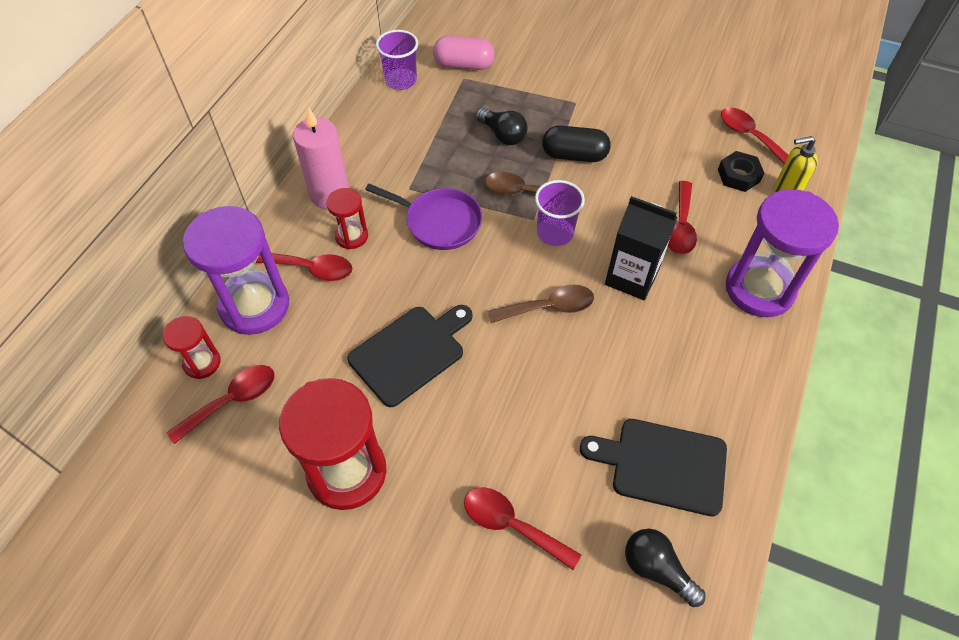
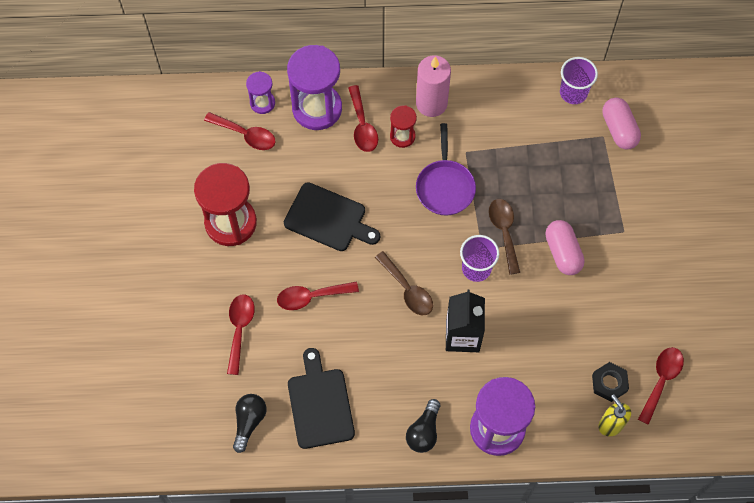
camera: 65 degrees right, 10 degrees up
(202, 363) = (262, 103): red hourglass -> purple hourglass
(502, 135) = (556, 192): black light bulb -> black light bulb (424, 431)
(574, 155) = (563, 252): black capsule -> pink capsule
(680, 226) = (530, 355): red spoon -> red spoon (311, 297)

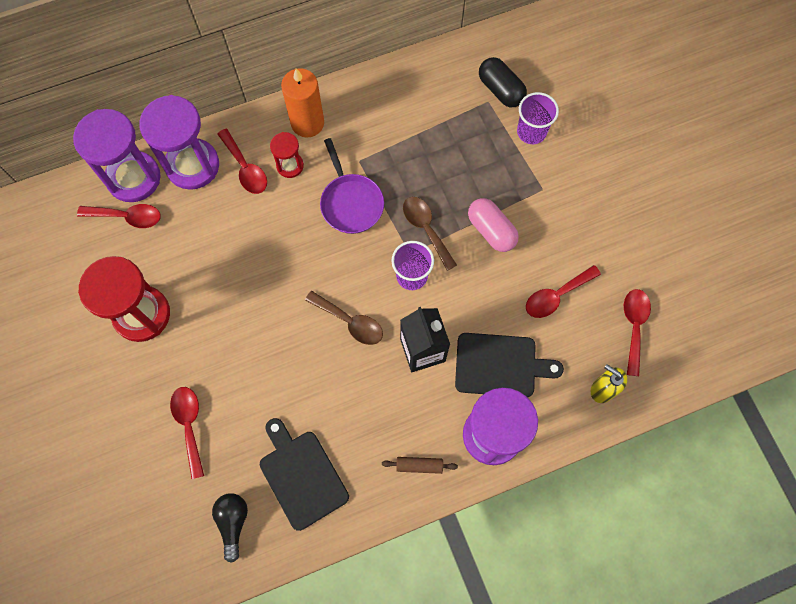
camera: 20 degrees left, 5 degrees up
(262, 103) = (134, 178): purple hourglass -> purple hourglass, size x1.97
(311, 297) = (253, 364): red spoon -> red spoon (556, 296)
(328, 218) = (243, 275): black cutting board -> black cutting board (500, 365)
(424, 431) = (419, 465): black light bulb -> brown rolling pin
(431, 103) = (307, 123): pink candle -> orange candle
(573, 92) = (443, 68): purple cup -> purple cup (531, 132)
(609, 383) = (585, 347): black nut -> none
(619, 129) = (500, 90): pink capsule -> black capsule

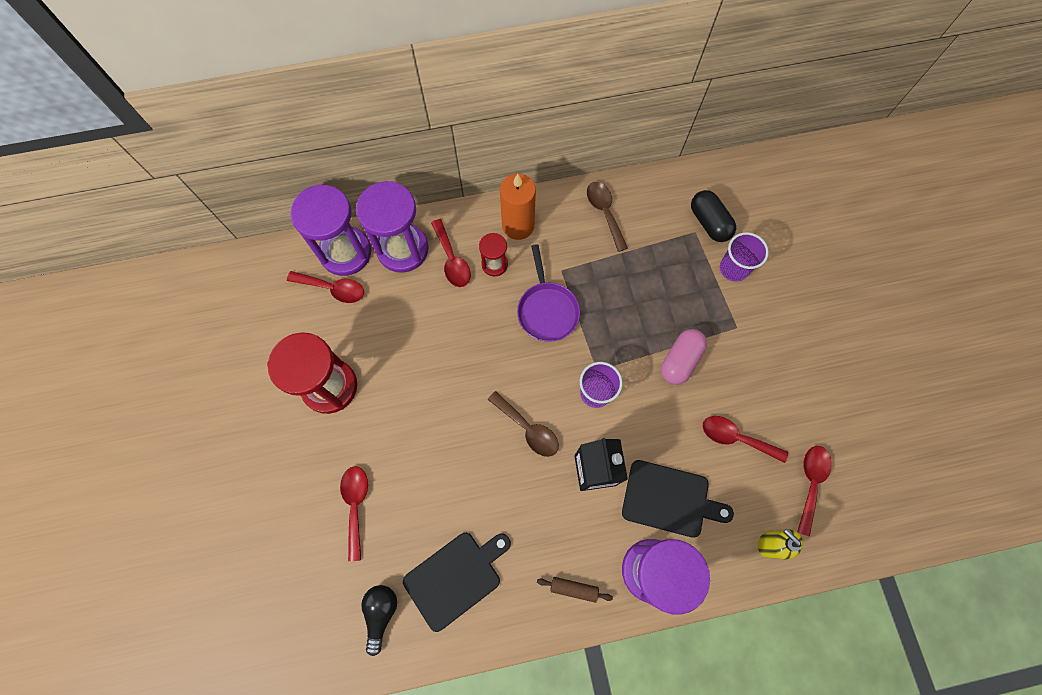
camera: 10 degrees right, 0 degrees up
(301, 475) = (456, 577): black cutting board -> black cutting board turned 75 degrees clockwise
(426, 229) = (616, 348): brown spoon -> brown spoon (604, 212)
(491, 230) = (680, 360): pink capsule -> pink capsule turned 60 degrees clockwise
(556, 296) = (735, 438): red spoon -> red spoon turned 45 degrees clockwise

